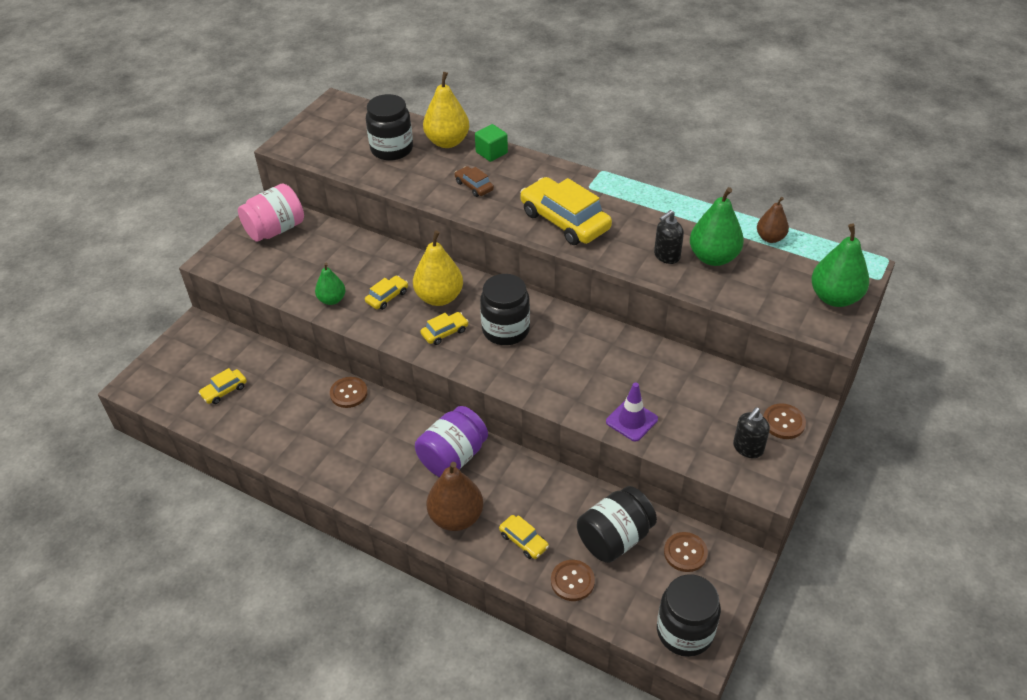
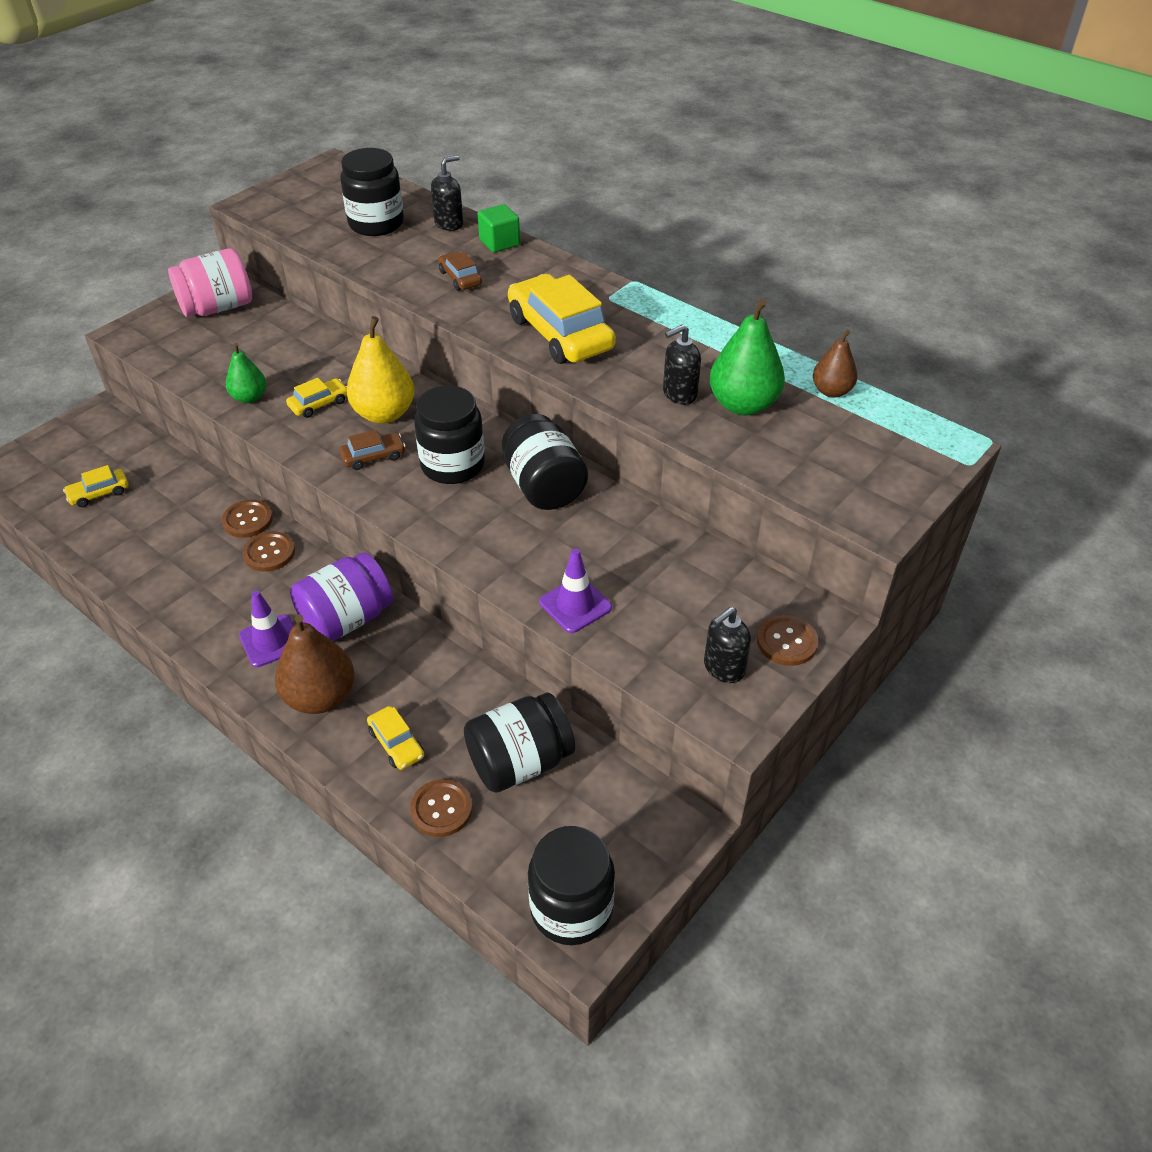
camera: 10 degrees right, 0 degrees up
(403, 482) = (271, 641): none -> purple traffic cone
(445, 332) = (373, 457): yellow car -> brown car
(447, 142) = (449, 224): yellow pear -> black soap dispenser
(577, 336) = (544, 486): none -> black jar
(685, 553) = (610, 799): brown button -> brown button (269, 553)
(835, 297) = (897, 479): green pear -> none

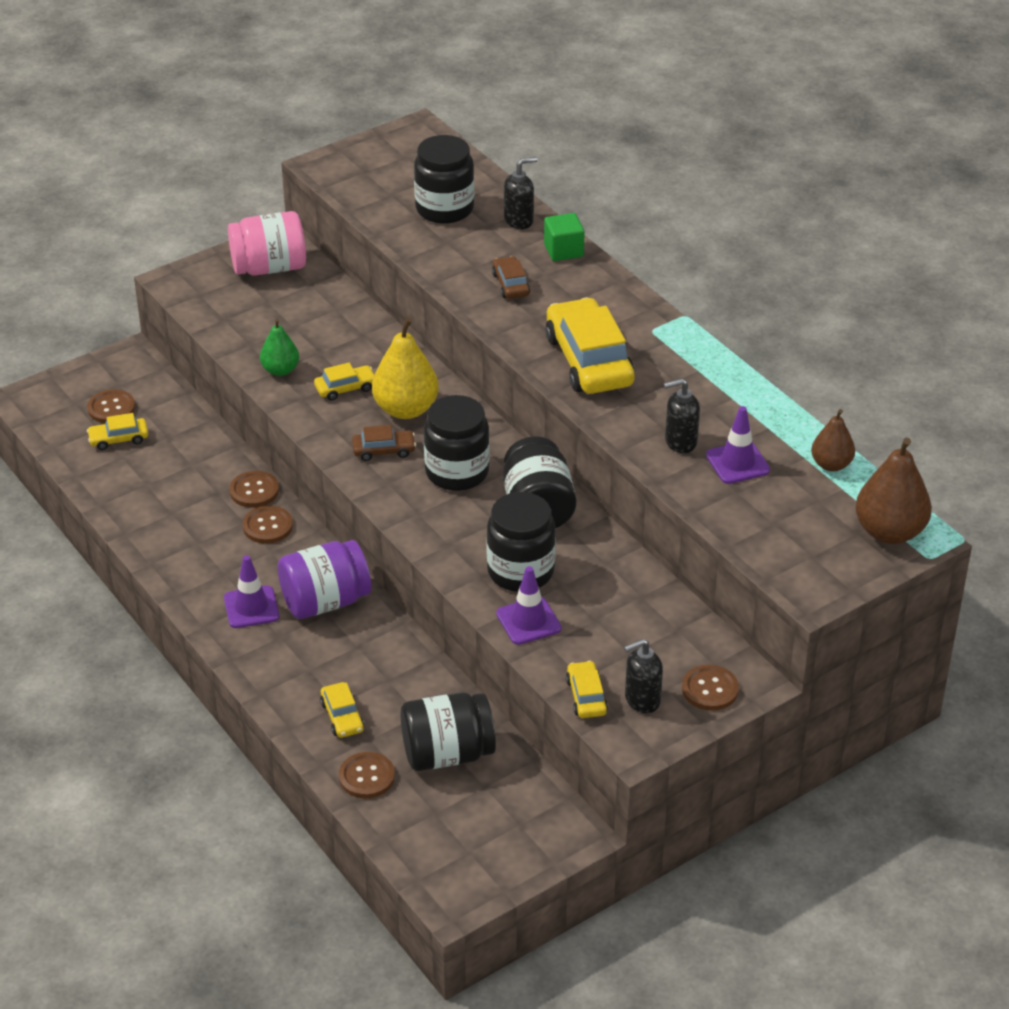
camera: 15 degrees right, 5 degrees down
(87, 465) = (111, 408): none -> brown button
(320, 697) = (284, 664): brown pear -> brown pear (889, 532)
(571, 908) = (454, 874): black jar -> black jar (520, 571)
(665, 677) = (586, 696): none -> yellow car
(743, 405) = (737, 463): green pear -> purple traffic cone

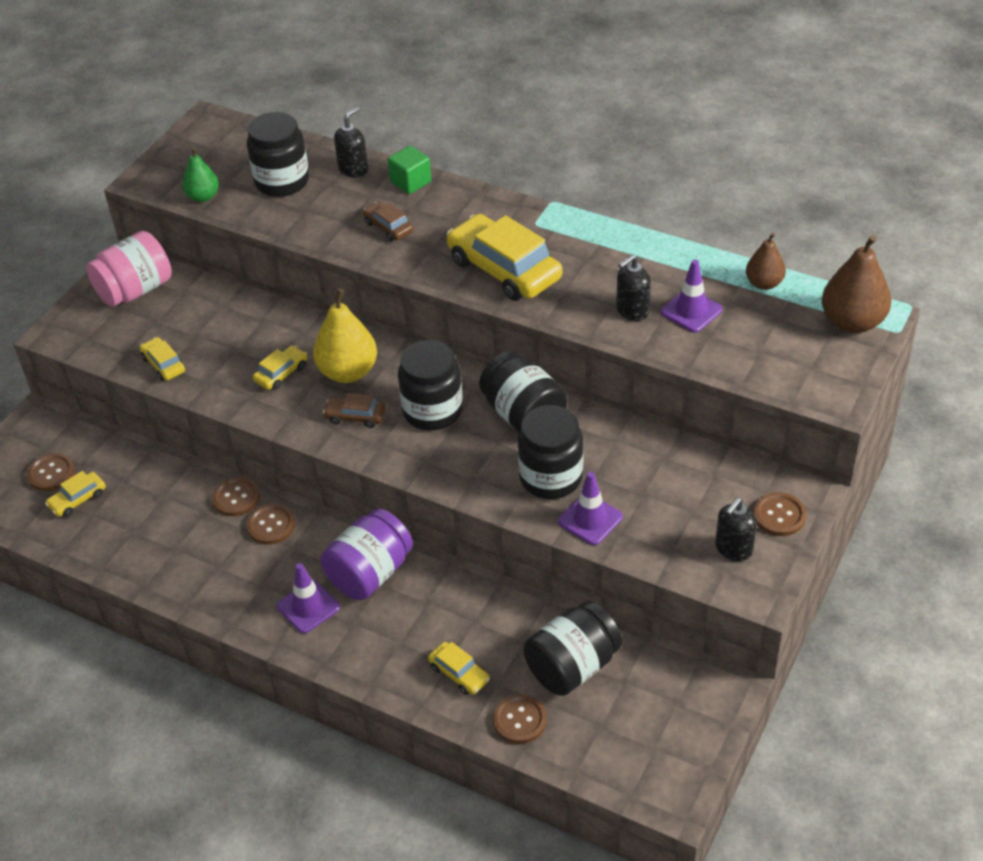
camera: 25 degrees left, 5 degrees up
(280, 370) = (211, 379): green pear -> green pear (203, 197)
(384, 450) = (355, 416): brown car -> brown car turned 135 degrees counterclockwise
(586, 696) = (687, 566): yellow car -> yellow car (163, 364)

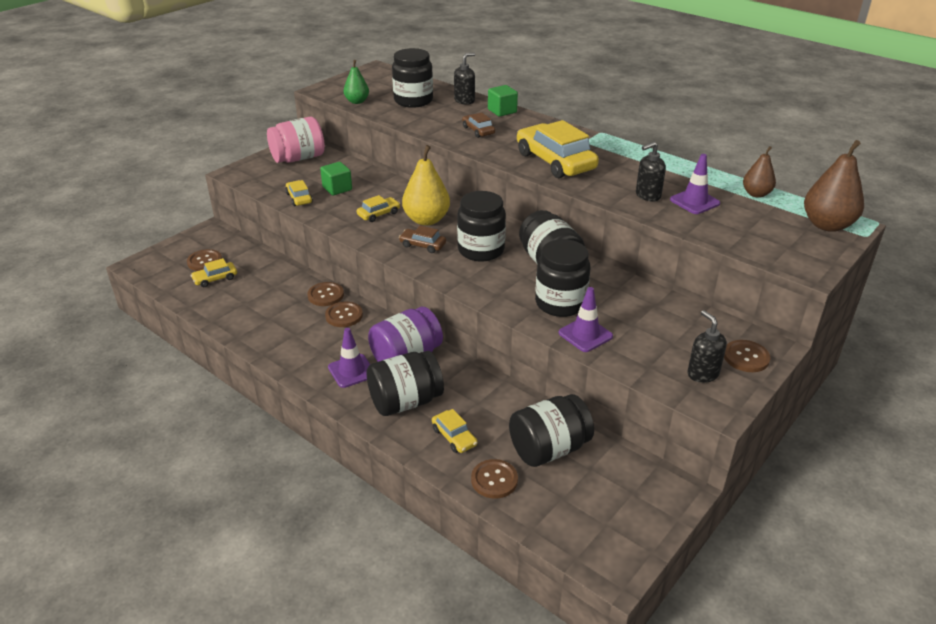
camera: 10 degrees right, 10 degrees down
(210, 337) = (337, 188): none -> green cube
(388, 637) = (405, 402): none -> black jar
(733, 549) = (702, 374): black soap dispenser -> black soap dispenser turned 105 degrees clockwise

